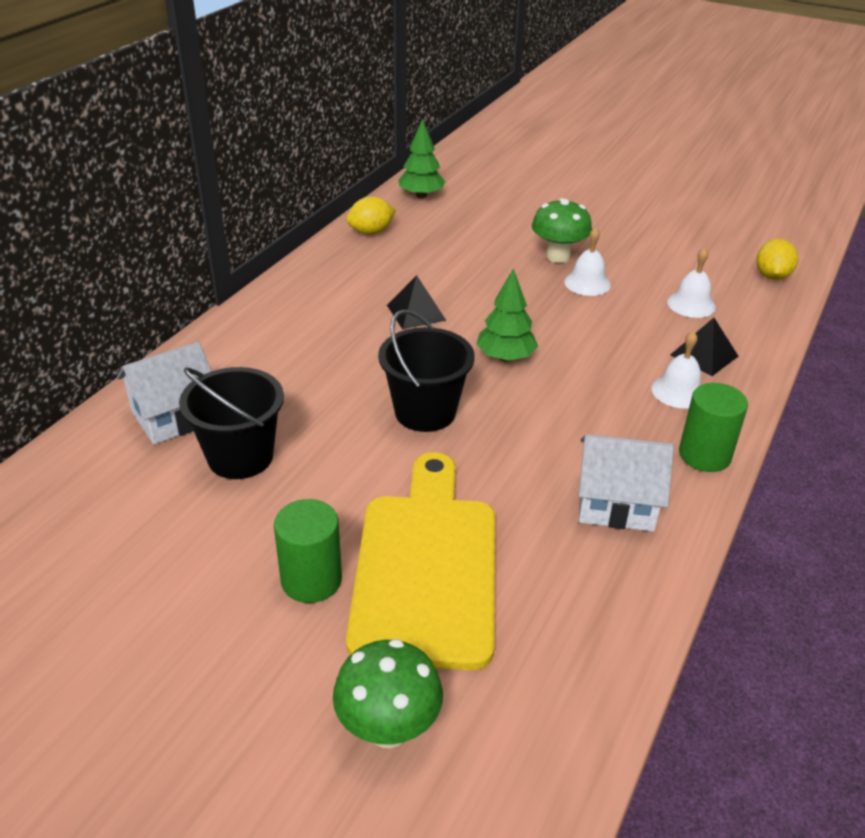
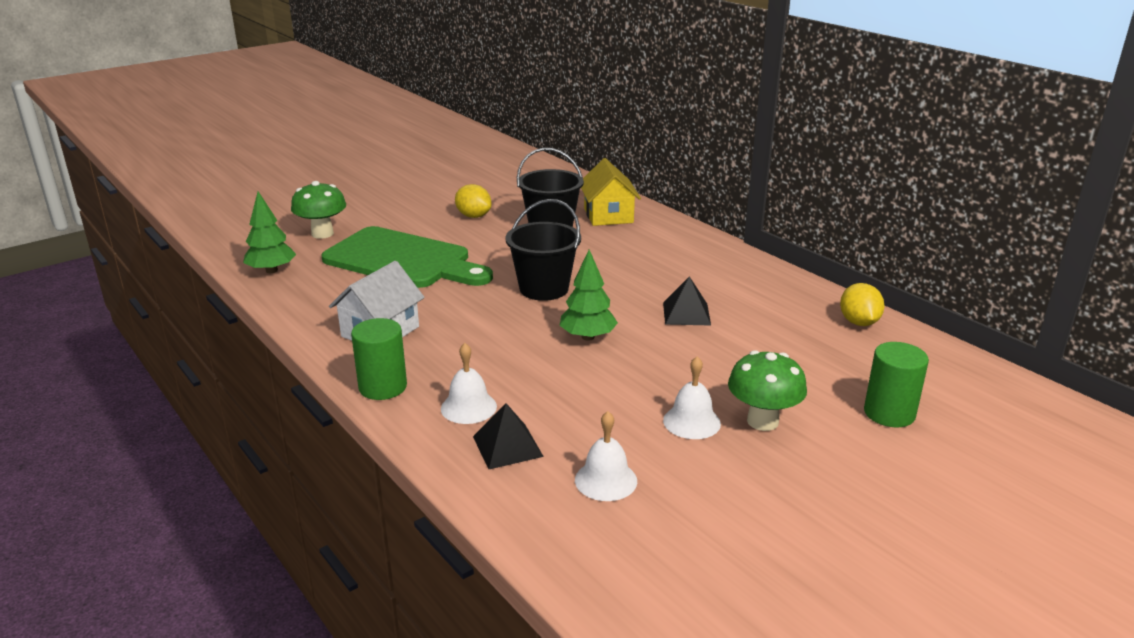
camera: 115 degrees right, 10 degrees down
(174, 416) = (608, 215): white house -> yellow house
(311, 580) = (430, 232): green cylinder -> green cylinder (889, 413)
(421, 195) = (953, 370): green tree -> green tree (271, 270)
(426, 567) = (403, 260): yellow cutting board -> green cutting board
(772, 276) = (631, 590): yellow lemon -> yellow lemon (473, 216)

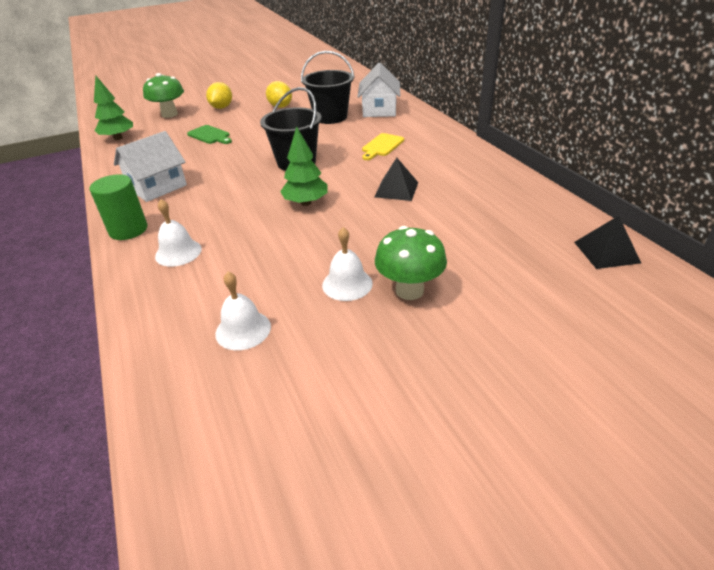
camera: 15 degrees right, 10 degrees up
(403, 260) = (210, 135): green cutting board -> green cutting board, size x0.41
(507, 446) = (185, 289): black pyramid -> black pyramid (606, 252)
(608, 215) = (379, 110): yellow house -> white house
(638, 262) = (382, 146): none -> yellow cutting board
(858, 322) = (543, 208): yellow lemon -> yellow lemon (221, 107)
(889, 413) = (532, 295): green cylinder -> none

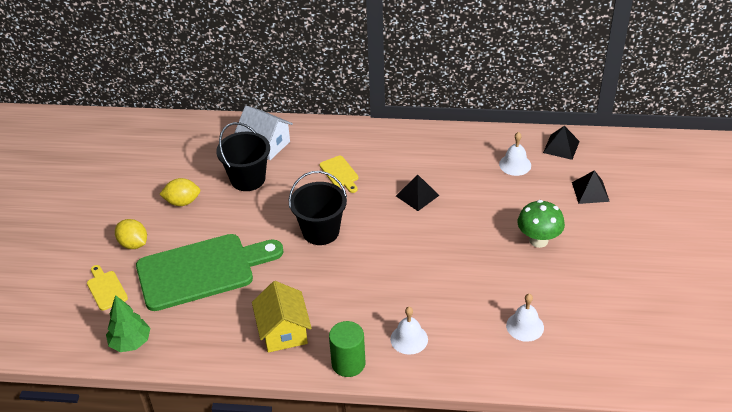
camera: 60 degrees left, 5 degrees up
(157, 187) = (283, 331): white house -> yellow house
(169, 114) = (106, 289): green mushroom -> yellow cutting board
(210, 135) = (202, 270): green cutting board -> green cutting board, size x2.44
(306, 203) = (394, 249): green tree -> none
(347, 284) = (512, 264): white bell -> white bell (515, 164)
(555, 305) = (590, 191): none -> black pyramid

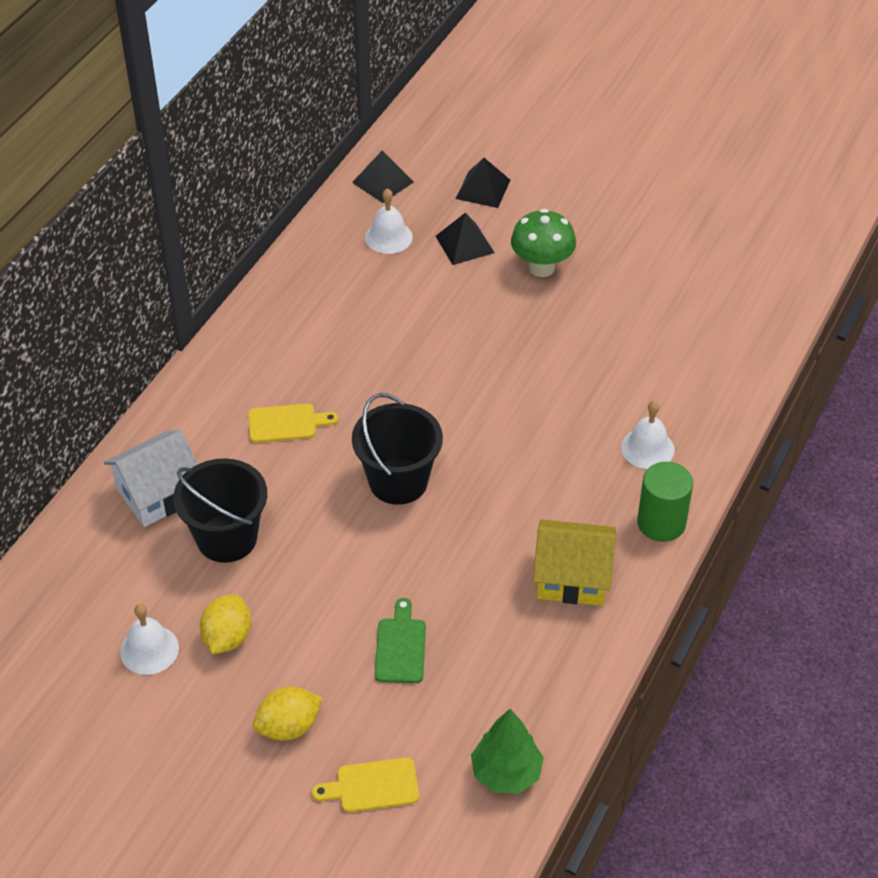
camera: 70 degrees left, 5 degrees up
(202, 270) = (400, 647): green cutting board -> green cutting board, size x0.41
(417, 195) = (387, 354): black pyramid -> black pyramid (464, 244)
(525, 326) = (677, 333): white bell -> white bell (149, 649)

